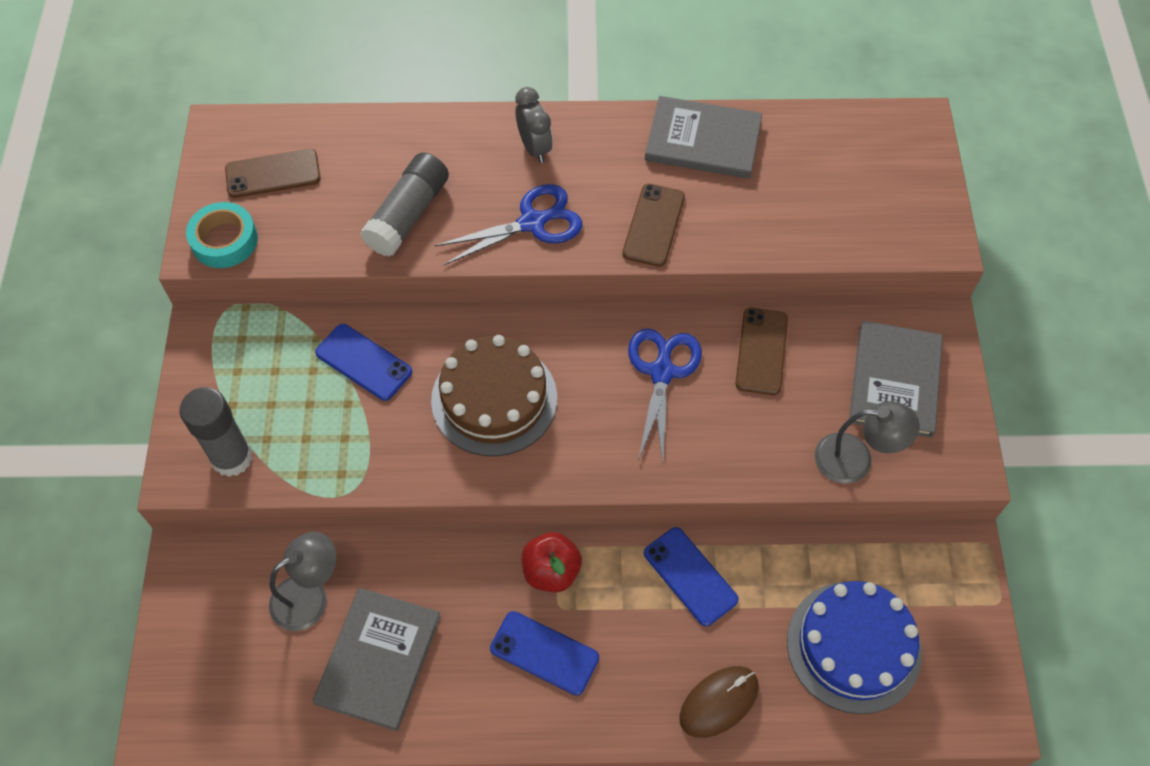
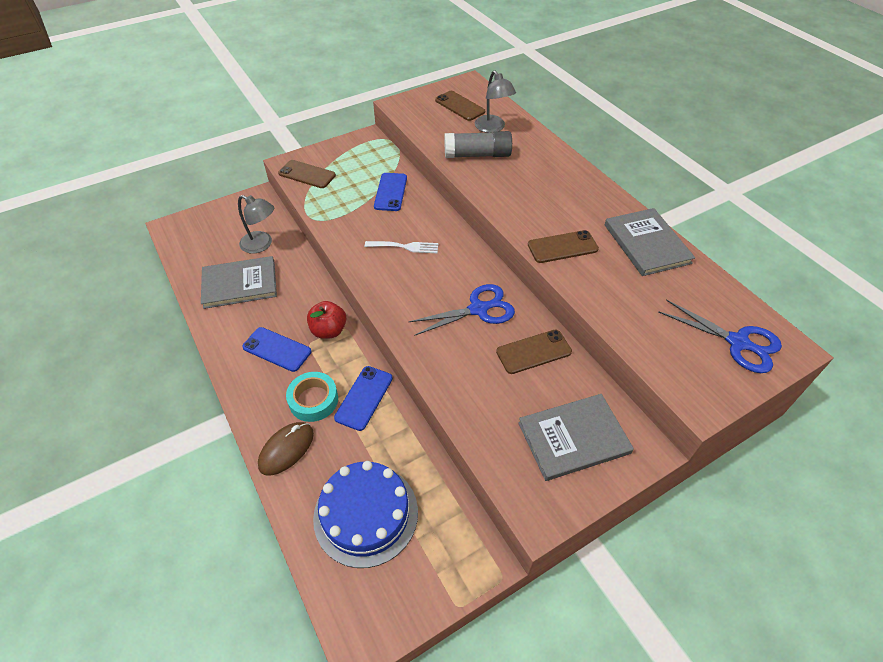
camera: 60 degrees right, 10 degrees down
(224, 240) = (409, 109): turquoise tape -> turquoise tape (313, 400)
(232, 458) = (307, 174): grey glue stick -> brown phone
(494, 399) = (405, 247): brown cake -> white fork
(533, 222) = (516, 199): blue scissors -> blue scissors (738, 343)
(534, 148) = (565, 180): grey clock -> none
(544, 653) = (277, 349): blue phone -> blue phone turned 60 degrees counterclockwise
(719, 702) = (286, 449): brown mouse -> brown mouse turned 75 degrees counterclockwise
(855, 459) = (492, 439): grey lamp -> grey lamp (492, 128)

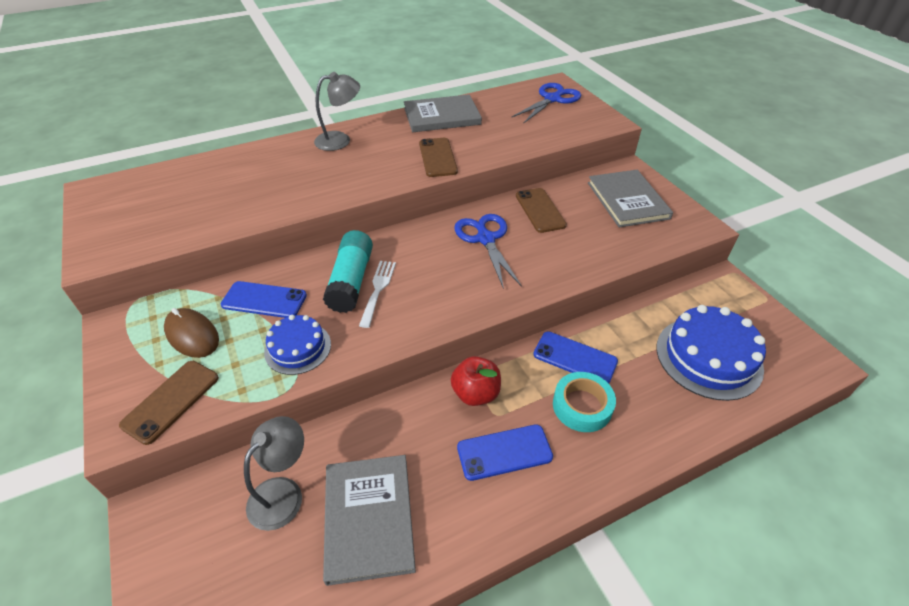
camera: 85 degrees left, 5 degrees down
(277, 349) = (504, 452): blue phone -> blue phone turned 45 degrees clockwise
(286, 449) = (652, 430): brown mouse -> brown mouse (192, 335)
(346, 216) = (298, 348): none -> blue cake
(413, 231) = (351, 281): none -> turquoise glue stick
(460, 106) = (145, 201): brown phone -> none
(477, 155) = (263, 195): grey glue stick -> none
(492, 128) = (214, 180): grey lamp -> grey lamp (340, 140)

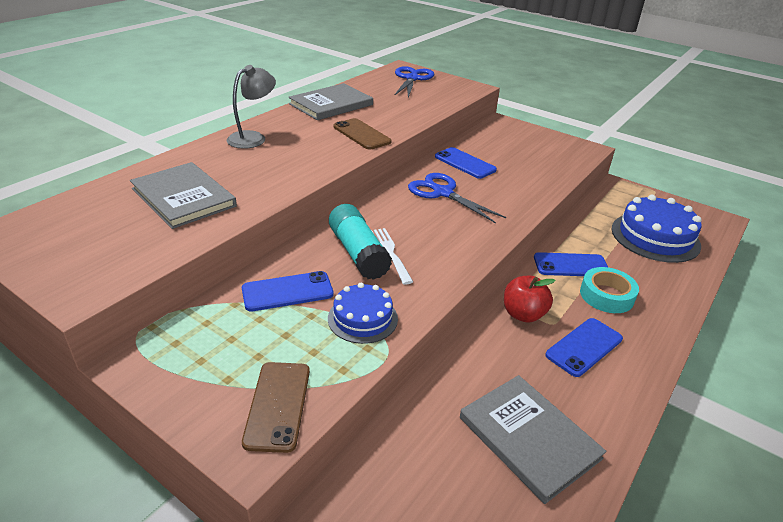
camera: 30 degrees left, 10 degrees down
(192, 335) = (240, 343): brown mouse -> none
(283, 493) = (436, 452): grey lamp -> none
(540, 210) = (465, 163): brown phone -> blue phone
(627, 200) = (522, 143): grey book -> grey book (183, 197)

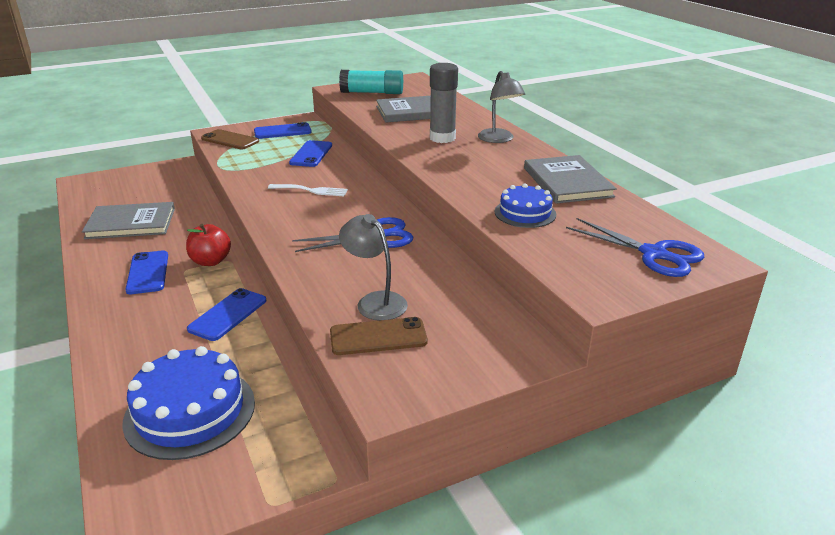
camera: 120 degrees right, 5 degrees down
(268, 163) = (442, 138): none -> grey glue stick
(358, 253) = (325, 180): turquoise glue stick -> turquoise glue stick (372, 93)
(362, 134) = (473, 181): brown phone -> brown phone (378, 337)
(362, 318) = (258, 168): blue cake -> blue cake (525, 213)
(465, 163) = (425, 270): blue phone -> blue phone (282, 131)
(519, 171) = (375, 301): none -> grey lamp
(606, 295) = (170, 313): turquoise tape -> none

